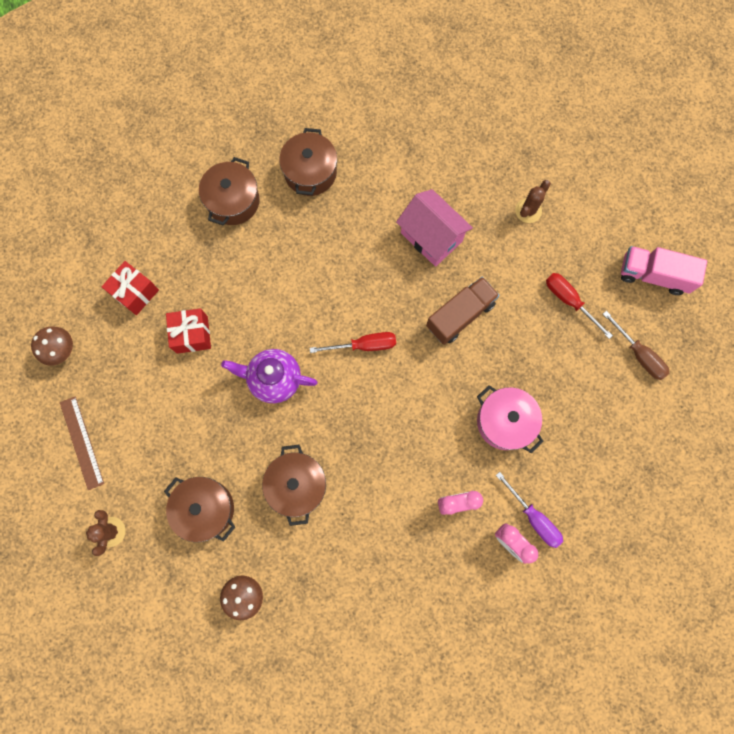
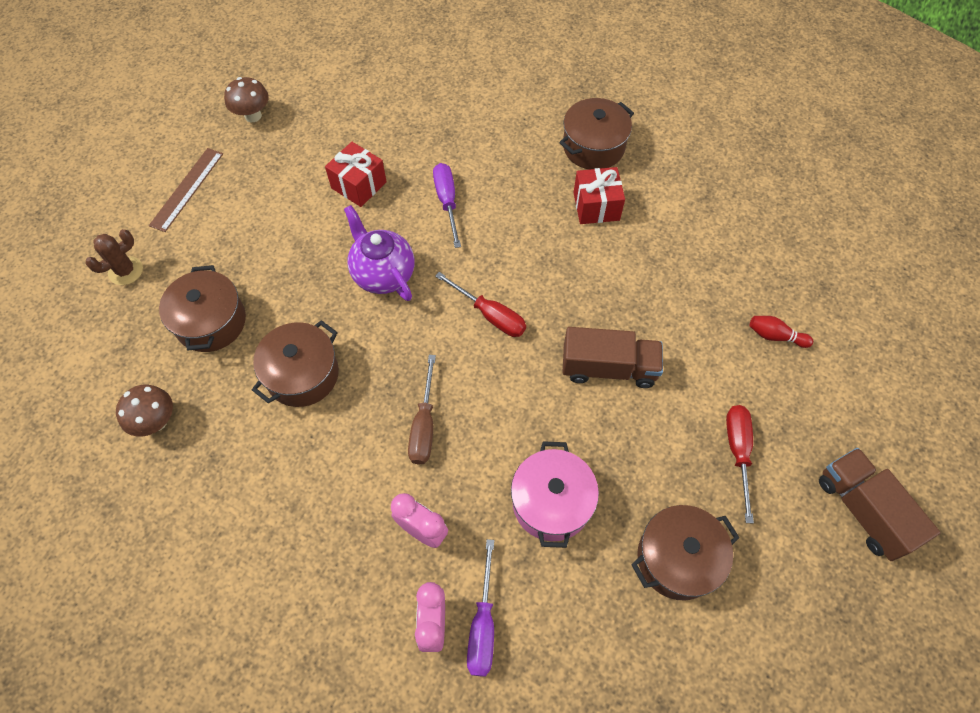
camera: 45 degrees right, 15 degrees down
(135, 292) = (352, 121): red gift -> red gift (596, 206)
(233, 201) = (504, 118): brown pot -> brown pot (677, 558)
(260, 295) = (447, 202): none -> purple screwdriver
(431, 237) = (650, 280): pink house -> none
(528, 210) = (775, 336): brown cactus -> red bowling pin
(638, 354) = (767, 573): brown screwdriver -> brown screwdriver (424, 425)
(653, 275) = (863, 510): pink truck -> brown truck

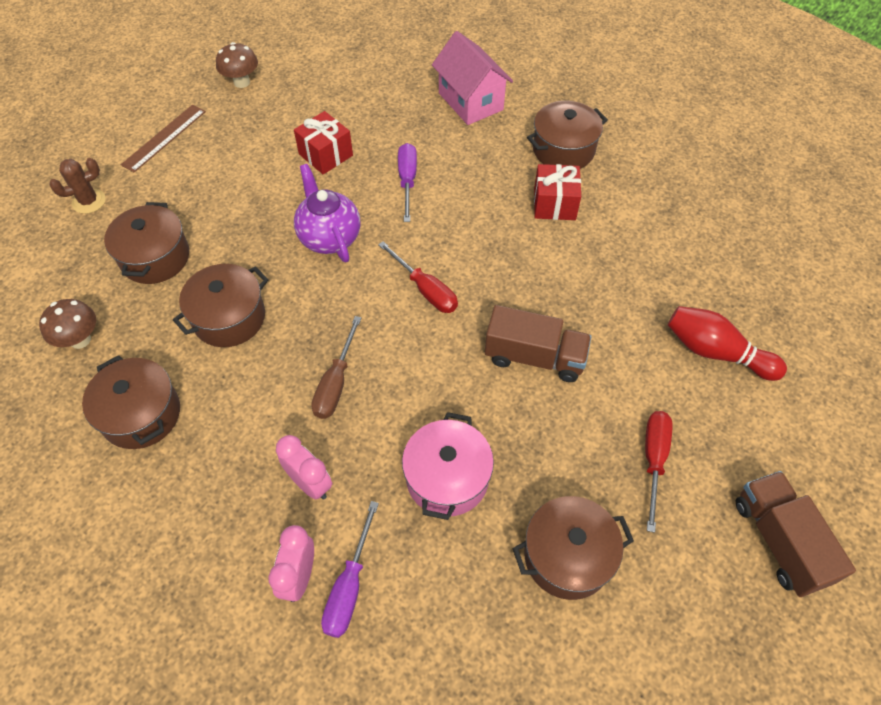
camera: 10 degrees right, 5 degrees down
(239, 489) = (141, 414): none -> brown pot
(491, 107) = (470, 101): none -> pink house
(775, 336) = (716, 352): red bowling pin -> red bowling pin, size x1.79

